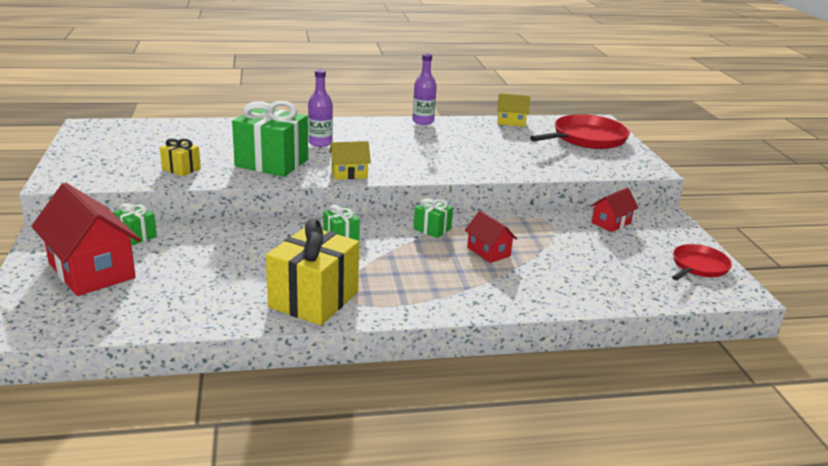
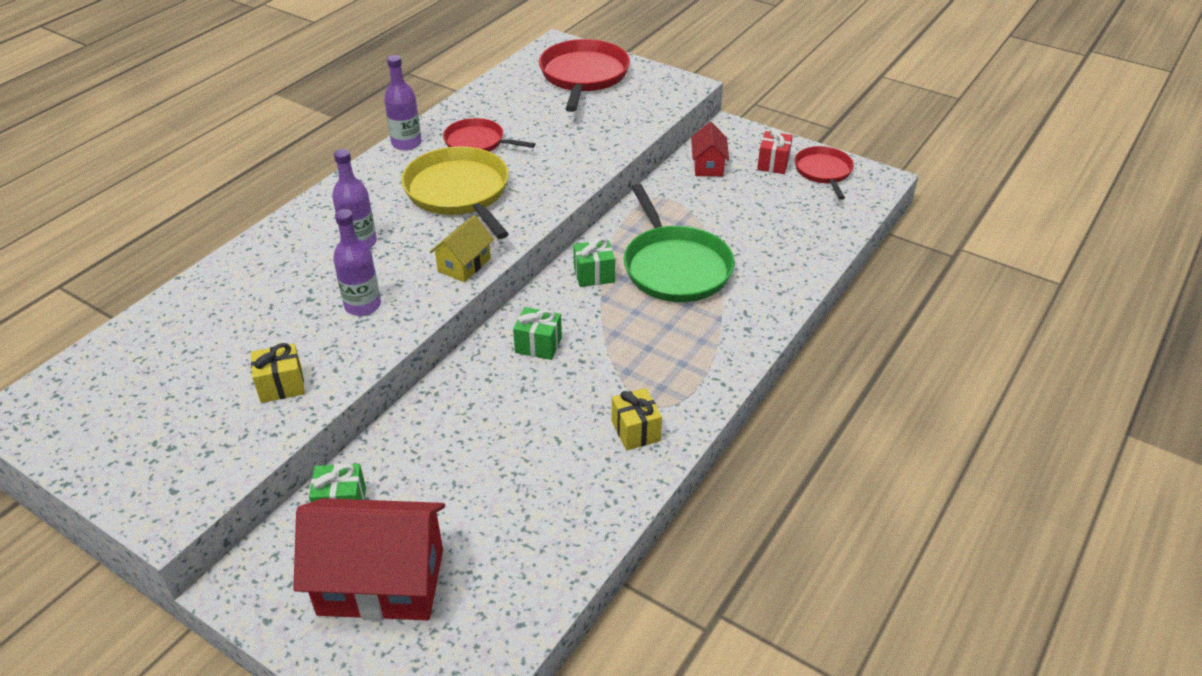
camera: 45 degrees left, 15 degrees up
(272, 163) = (362, 305): green gift -> purple bottle
(314, 299) = (635, 431): yellow gift -> yellow gift, size x0.49
(408, 149) = (459, 192): none -> yellow pan
(461, 136) = (477, 142): none -> red pan
(488, 252) = (675, 267): red house -> green pan
(511, 122) = (487, 92): yellow house -> none
(664, 244) = (773, 164): none -> red gift

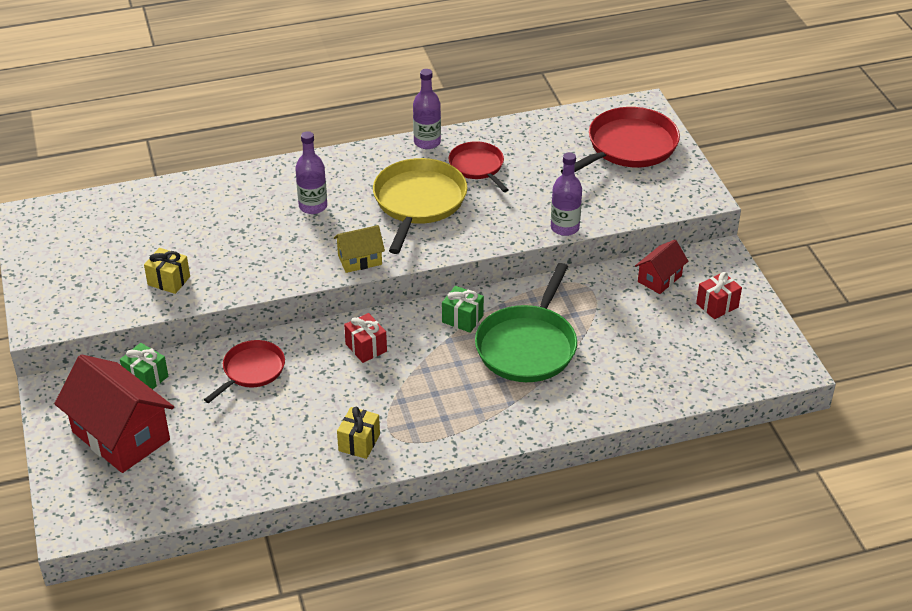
camera: 40 degrees right, 0 degrees up
(362, 305) = (267, 253): purple bottle -> purple bottle (564, 228)
(538, 345) = (366, 348): green gift -> red gift
(823, 172) = (751, 335): red pan -> red pan (251, 370)

